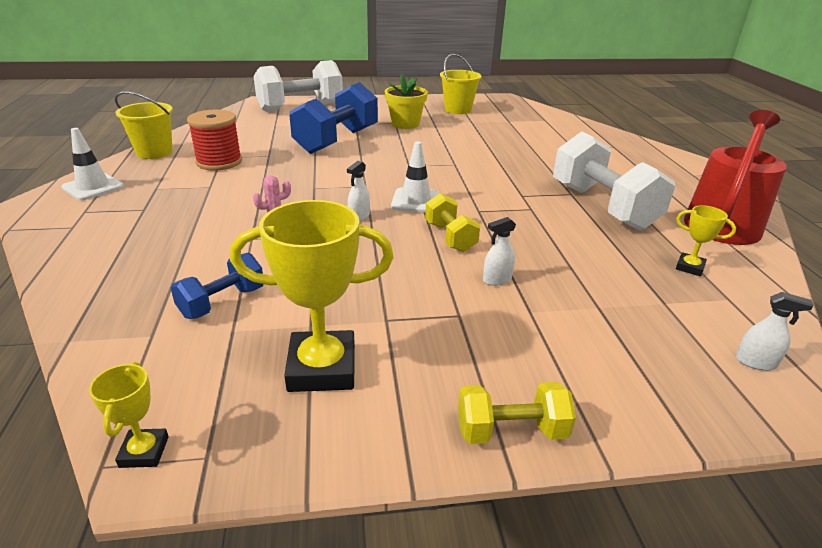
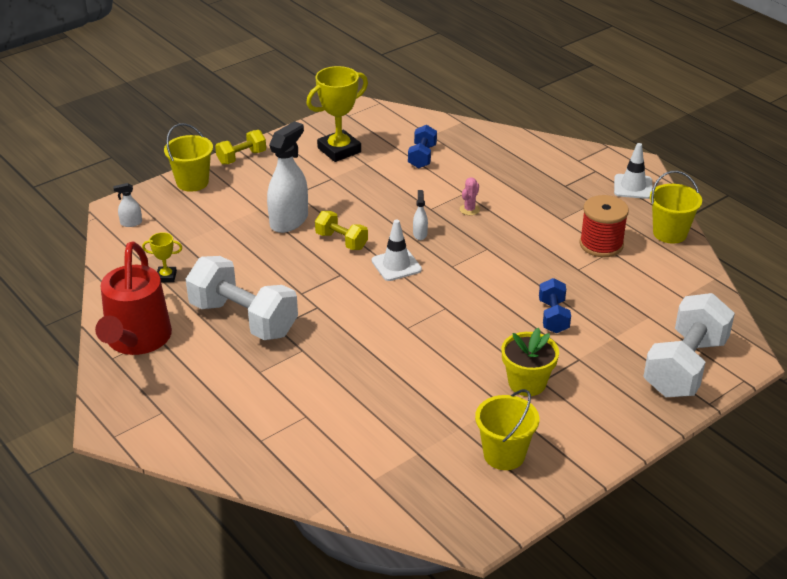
camera: 150 degrees right, 5 degrees up
(144, 452) = (371, 109): yellow trophy -> none
(337, 141) = (553, 317): blue dumbbell -> blue dumbbell, size x0.52
(497, 280) = (289, 221): white spray bottle -> white spray bottle, size x2.24
(632, 407) = (192, 182): none -> yellow bucket

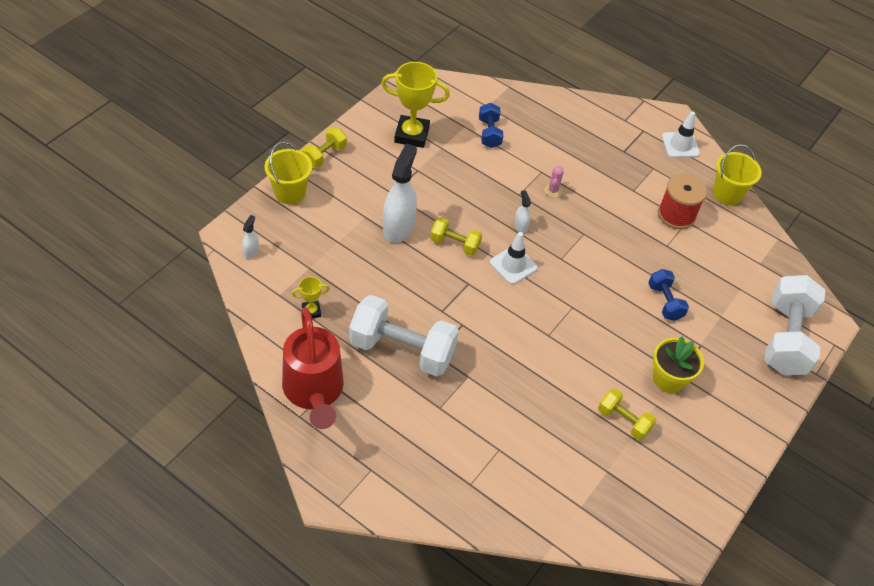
camera: 20 degrees left, 15 degrees up
(131, 223) = (251, 251): white spray bottle -> white spray bottle turned 135 degrees clockwise
(339, 150) = (411, 135): yellow trophy -> yellow trophy turned 60 degrees clockwise
(457, 412) = (623, 421): none -> yellow dumbbell
(504, 455) = (677, 459): yellow bucket -> none

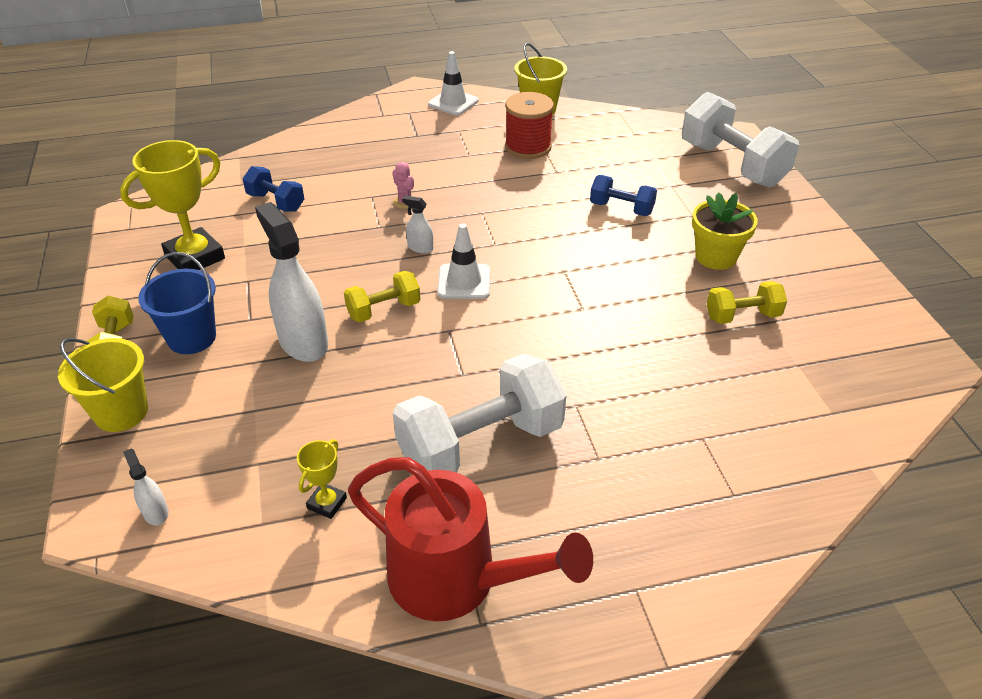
camera: 45 degrees left, 10 degrees down
(357, 180) = (192, 338): none -> blue bucket

